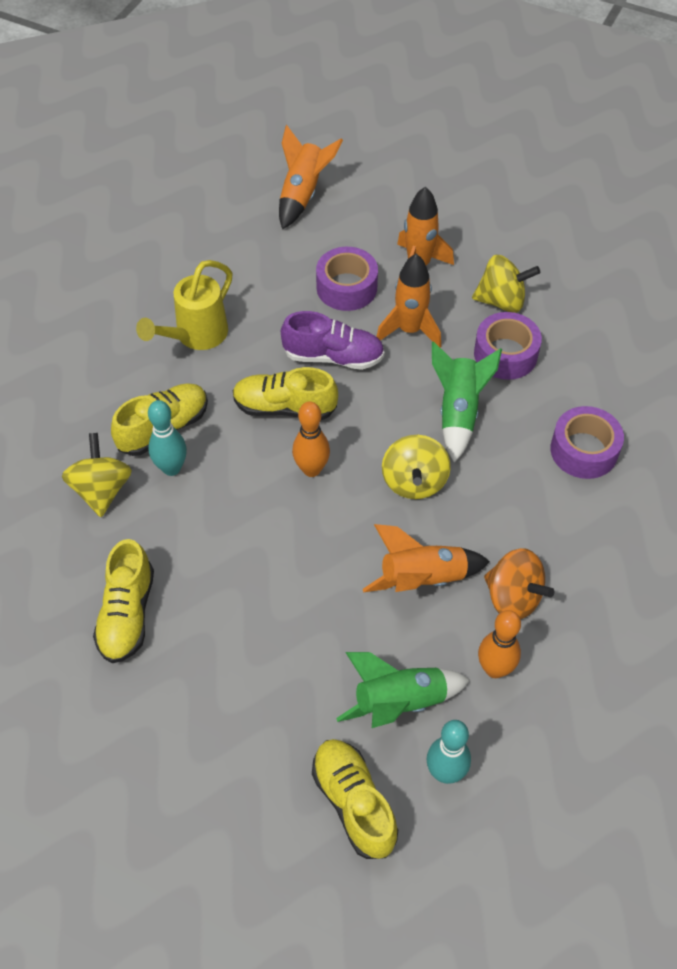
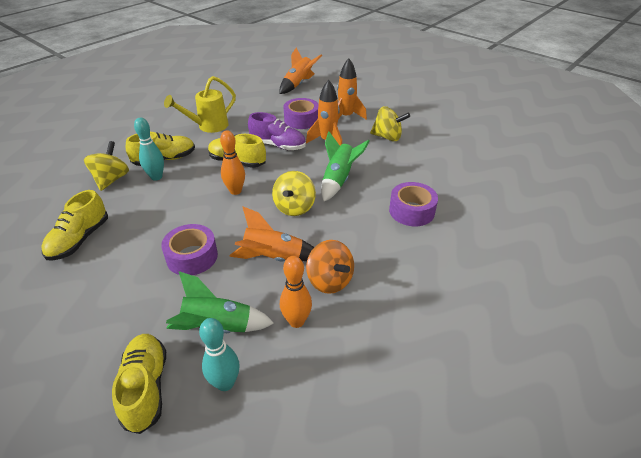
camera: 15 degrees right, 15 degrees down
(505, 354) = (379, 159): purple tape -> purple tape (192, 257)

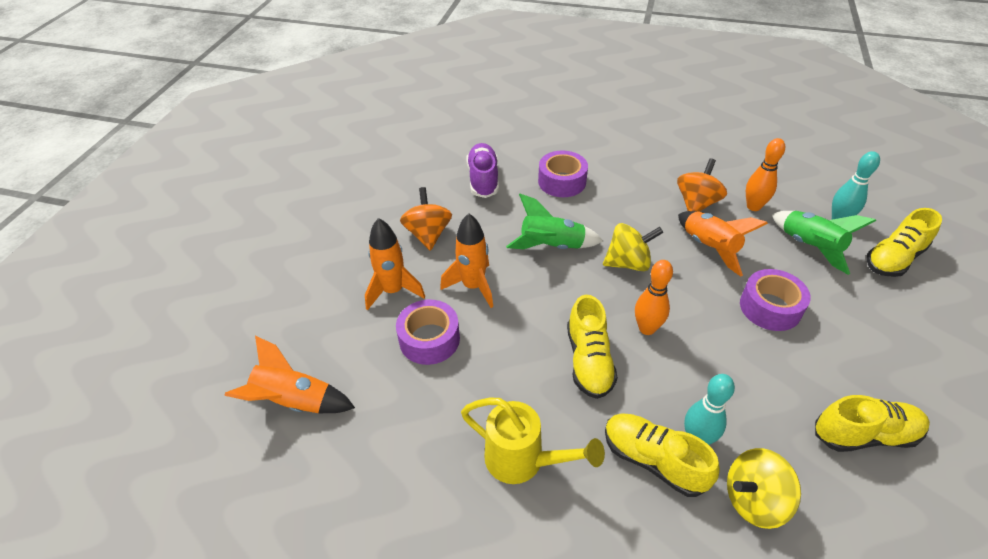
camera: 115 degrees left, 5 degrees up
(278, 145) = (518, 335): purple shoe -> purple shoe (483, 179)
(387, 137) = (428, 234): yellow spinning top -> orange spinning top

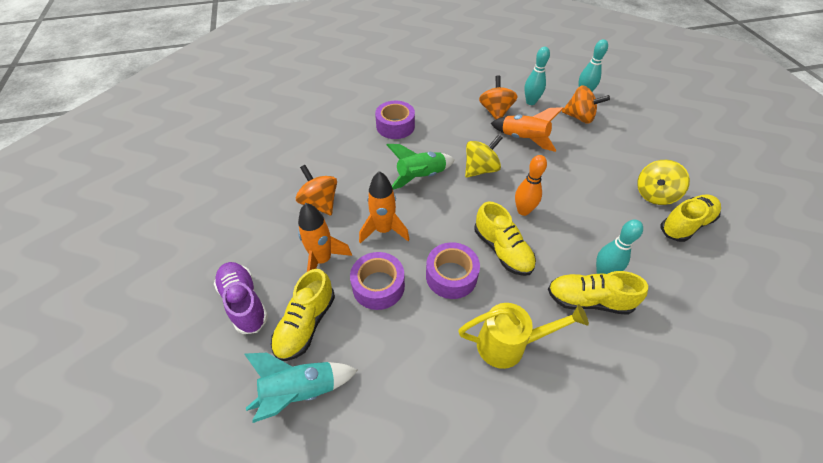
camera: 30 degrees left, 5 degrees up
(294, 402) = (300, 391): orange rocket -> turquoise rocket
(483, 179) = (335, 144): purple shoe -> purple shoe (244, 302)
(753, 206) = (530, 102): orange bowling pin -> turquoise bowling pin
(754, 500) = (659, 296): yellow spinning top -> yellow spinning top (654, 194)
(770, 307) = (584, 166): purple tape -> purple tape (451, 276)
(809, 247) = (579, 117): green rocket -> orange spinning top
(894, 259) = (627, 108): yellow shoe -> yellow shoe (306, 324)

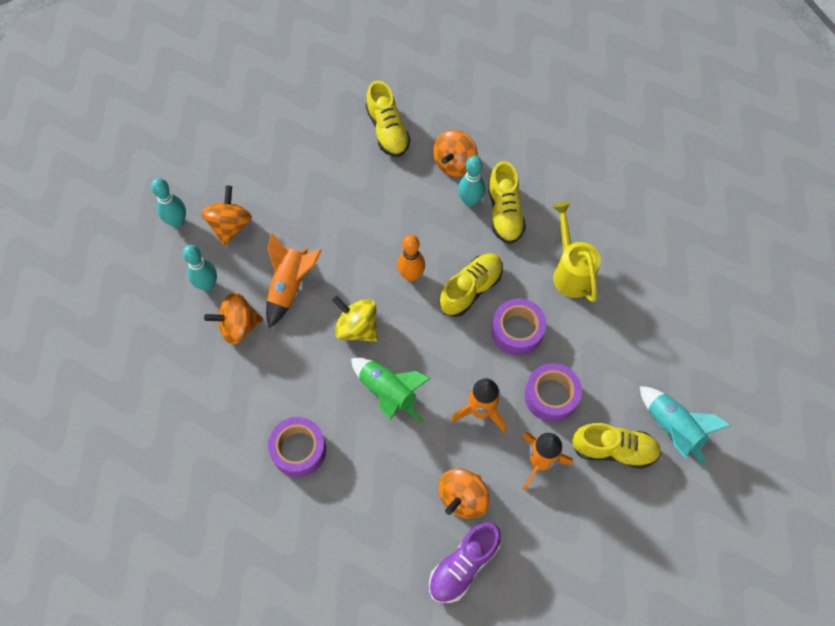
camera: 105 degrees left, 15 degrees up
(244, 302) = (614, 521): purple shoe -> purple shoe (463, 565)
(649, 270) = (454, 163): none -> orange spinning top
(654, 194) = (352, 153): yellow spinning top -> none
(685, 224) = (387, 130): yellow shoe -> yellow shoe turned 150 degrees counterclockwise

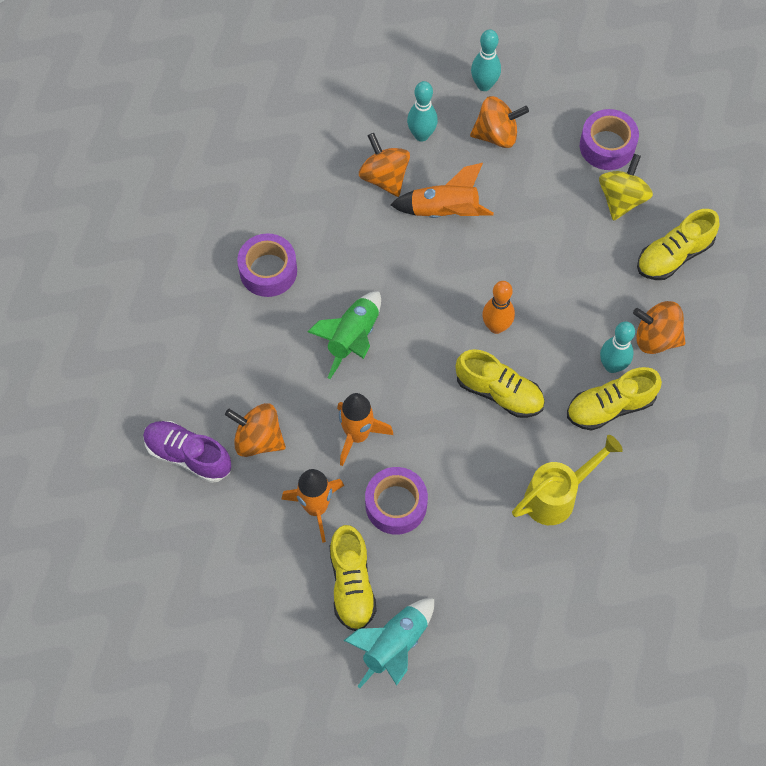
camera: 75 degrees right, 0 degrees up
(357, 327) = (417, 289): yellow spinning top -> yellow spinning top (621, 199)
(517, 331) = (463, 452): purple tape -> purple tape (607, 146)

